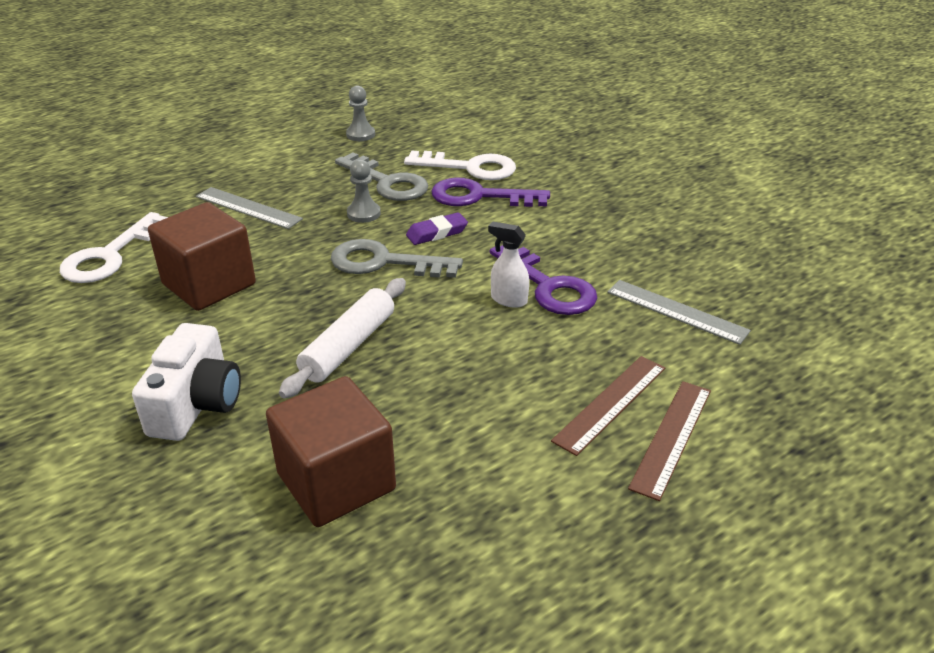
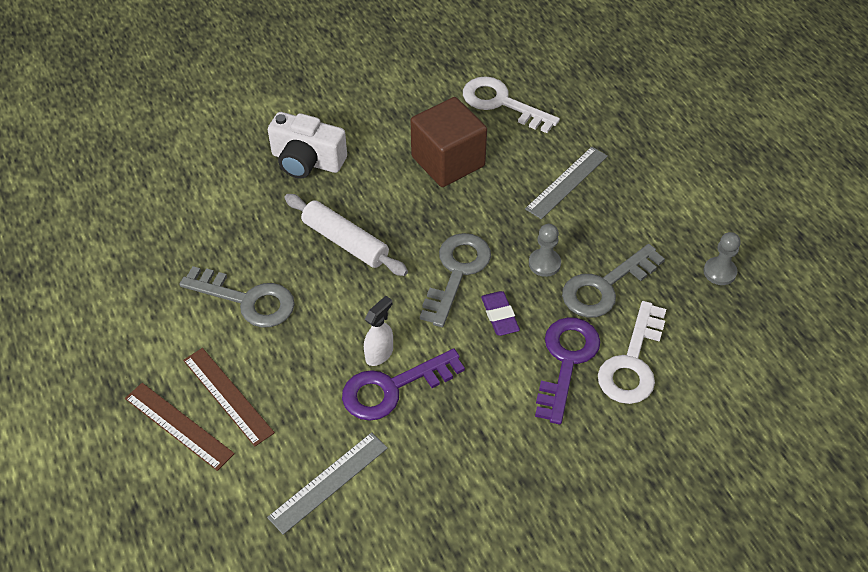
camera: 100 degrees right, 15 degrees up
(336, 481) = (210, 228): brown cube -> none
(461, 415) = (247, 300): none -> grey key

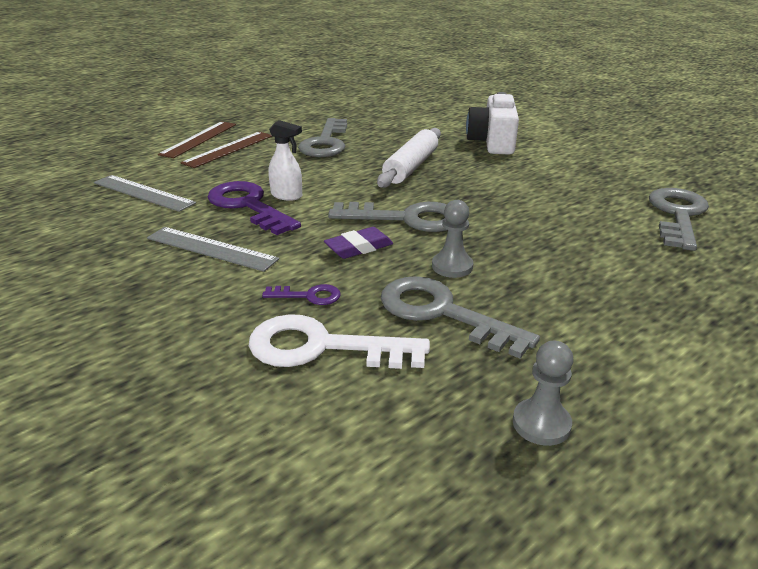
camera: 75 degrees right, 20 degrees down
(448, 161) = (555, 197): brown cube -> none
(501, 103) = (677, 215): white key -> grey key
(566, 361) = (308, 296): purple key -> purple key, size x0.48
(567, 182) = (597, 268): grey ruler -> grey ruler (211, 249)

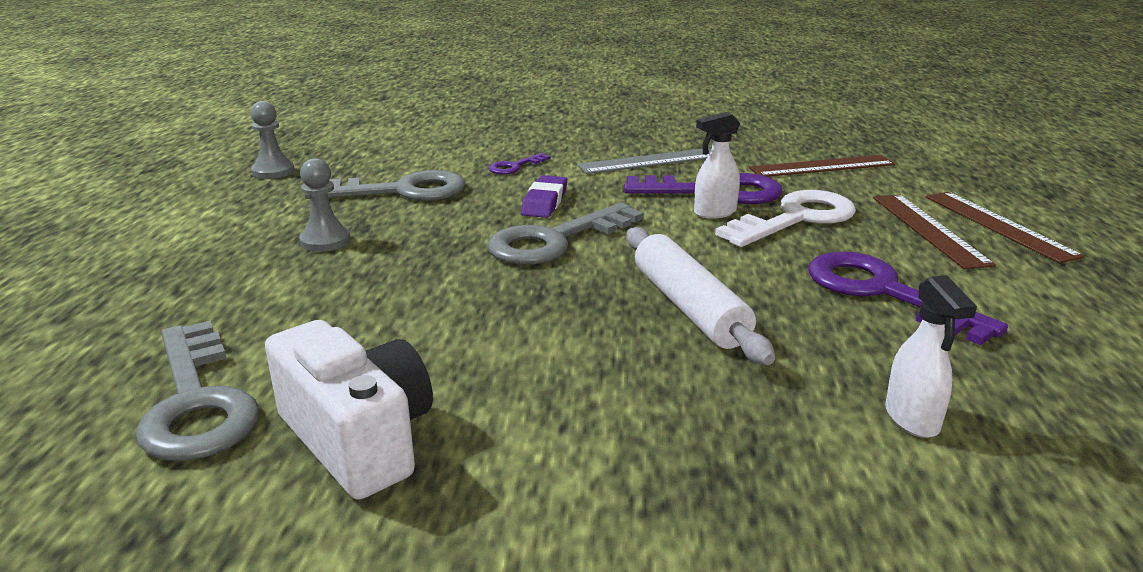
camera: 135 degrees right, 5 degrees down
(143, 193) = (822, 166): grey ruler -> brown ruler
(322, 347) = (454, 153): white key -> white key (796, 219)
(326, 143) = (883, 293): grey key -> purple key
(415, 123) = (912, 419): none -> white spray bottle
(452, 266) = (439, 220): grey pawn -> grey pawn (325, 241)
(492, 142) = (686, 441): white camera -> white camera (358, 439)

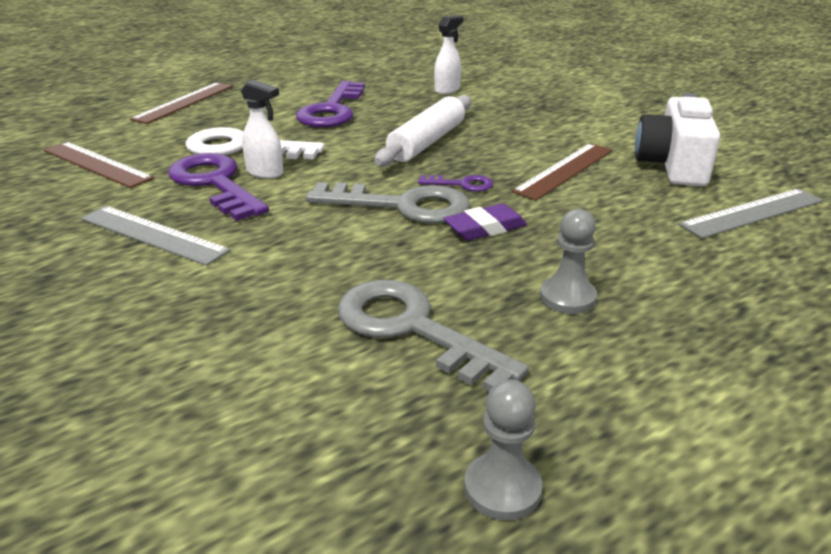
camera: 130 degrees left, 5 degrees up
(197, 402) = (752, 213): grey key -> grey ruler
(515, 166) = (251, 299): purple key -> purple key (462, 184)
(544, 202) = (332, 240): purple eraser -> purple eraser (485, 228)
(928, 229) = (215, 115): brown ruler -> brown ruler (565, 170)

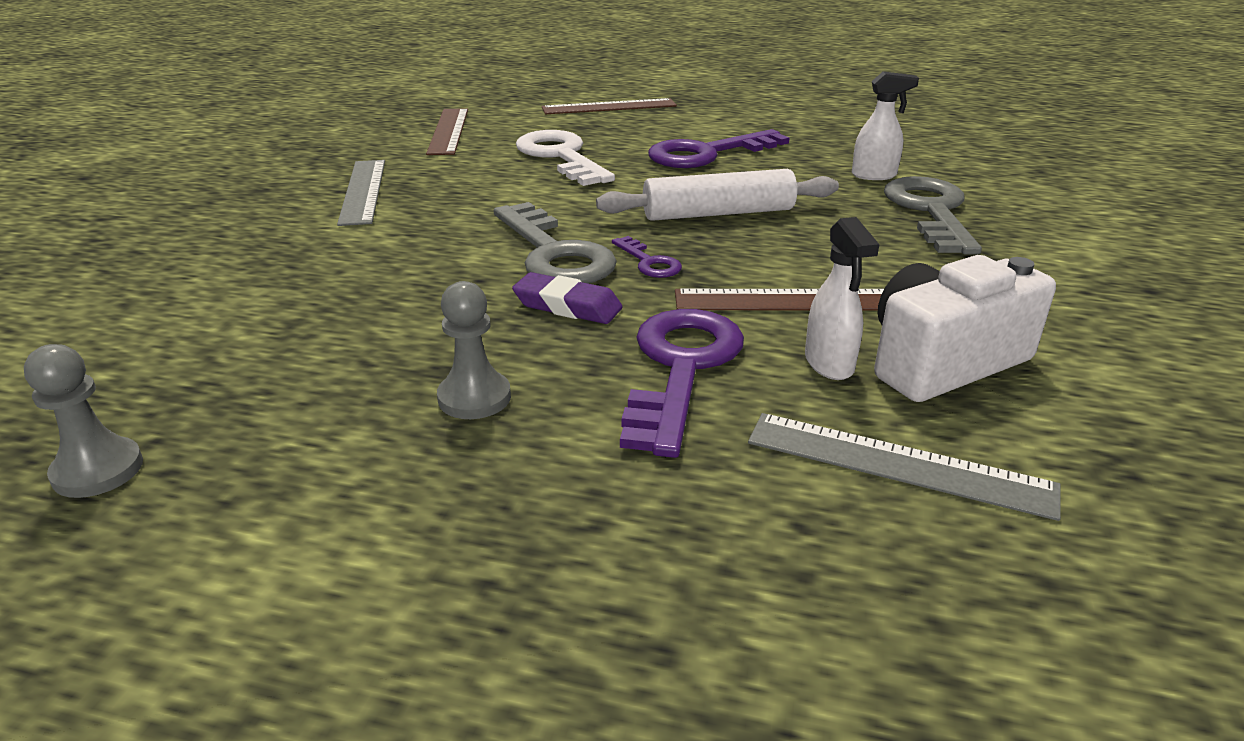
camera: 50 degrees right, 0 degrees up
(215, 184) = (478, 174): purple key -> purple key (681, 368)
(265, 173) = (528, 181): white spray bottle -> white spray bottle (829, 364)
(413, 329) = (324, 340): grey key -> grey key (930, 211)

